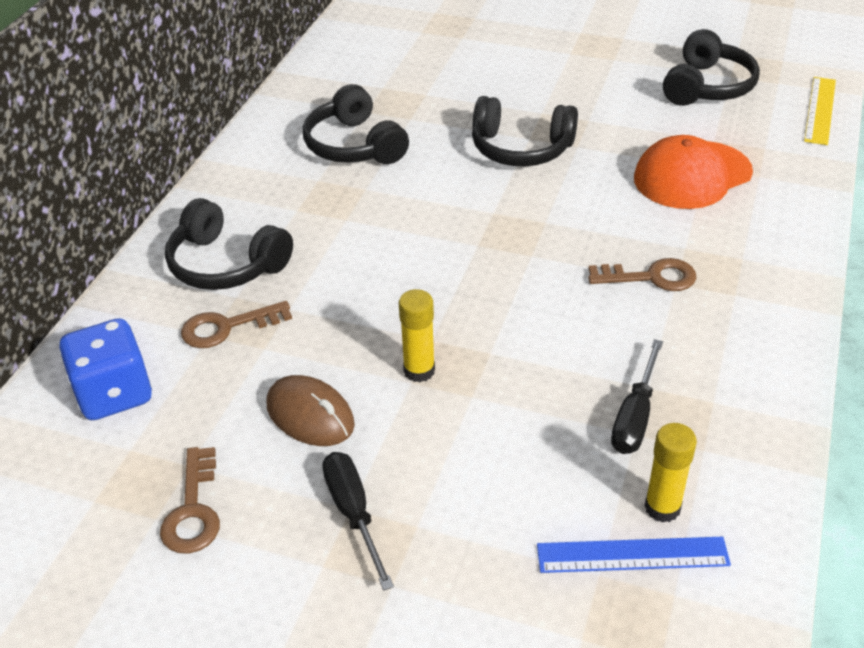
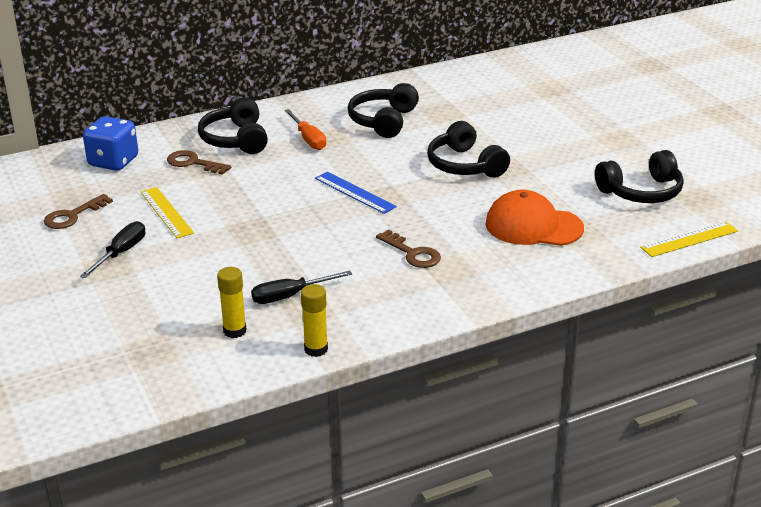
camera: 45 degrees right, 10 degrees down
(310, 415) = (166, 212): brown mouse -> yellow ruler
(311, 213) = (308, 139): none -> orange screwdriver
(419, 371) = (236, 224): yellow glue stick -> yellow glue stick (316, 349)
(632, 555) = (191, 336): blue ruler -> blue ruler (355, 192)

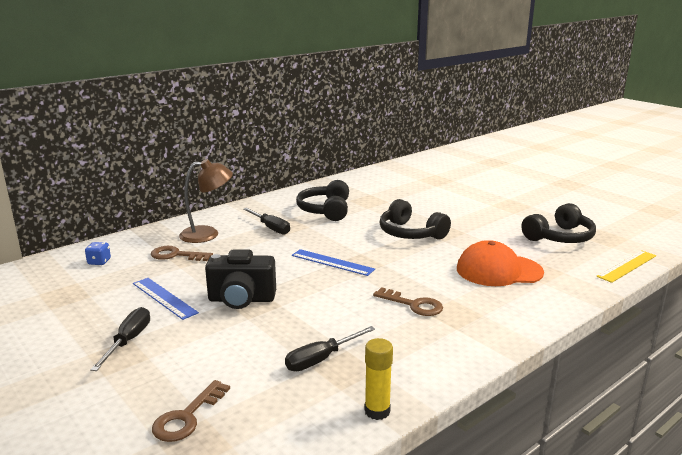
camera: 15 degrees left, 10 degrees down
(73, 216) = (68, 312): brown key -> brown key (187, 417)
(113, 162) = (99, 262): blue dice -> blue dice, size x0.49
(166, 212) = (164, 298): yellow ruler -> blue ruler
(234, 331) = (280, 404): yellow glue stick -> none
(236, 139) = (208, 234): black headphones -> brown lamp
(241, 224) = (241, 300): none -> black camera
(308, 139) = (271, 228): orange screwdriver -> black screwdriver

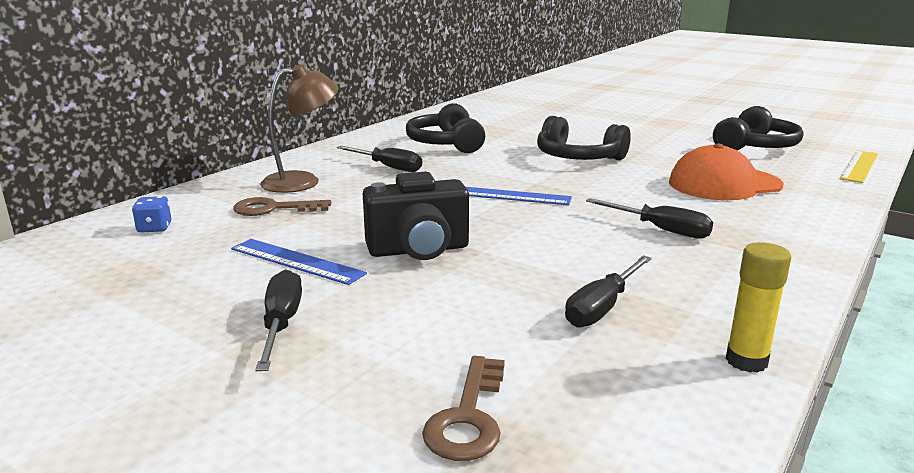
camera: 15 degrees left, 0 degrees up
(413, 305) = (660, 229): brown key -> black screwdriver

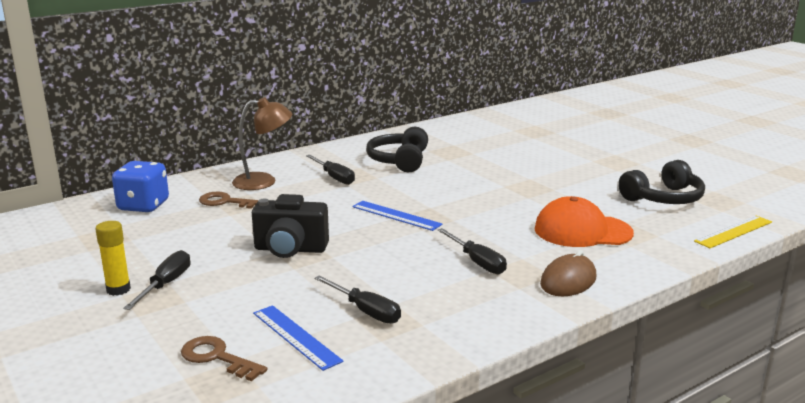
camera: 20 degrees right, 0 degrees up
(154, 228) = (143, 206): blue dice -> blue dice, size x2.05
(296, 261) = (208, 244): blue ruler -> blue ruler (296, 336)
(468, 417) = (217, 357): brown key -> brown key turned 90 degrees clockwise
(578, 157) = (491, 188): black headphones -> none
(602, 307) = (365, 311): black screwdriver -> black screwdriver turned 105 degrees counterclockwise
(746, 361) = (414, 362): yellow glue stick -> yellow glue stick (118, 289)
(781, 233) = (568, 281): none -> brown mouse

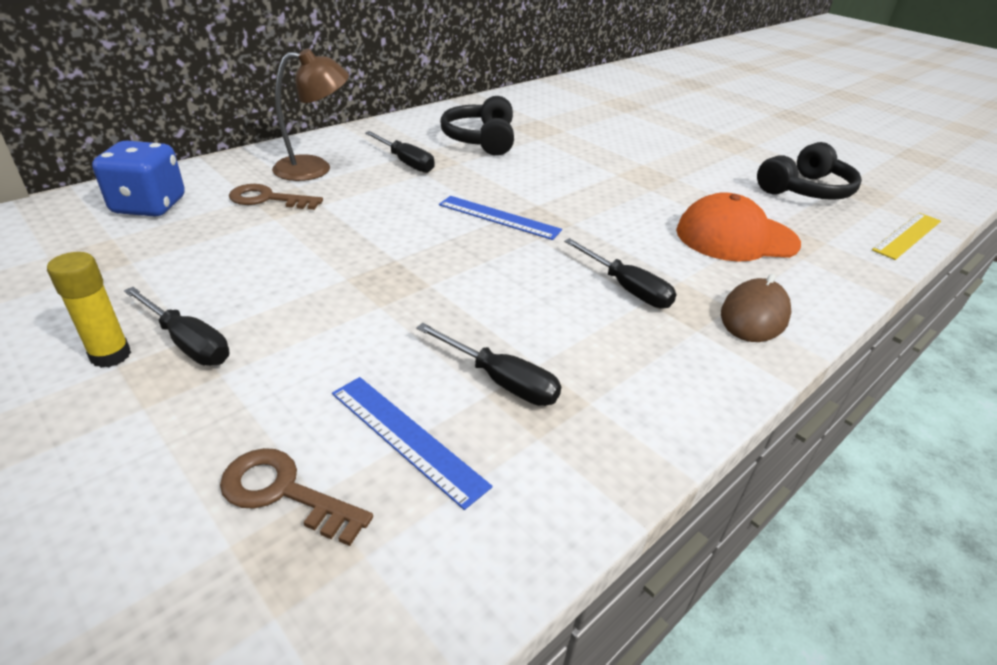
camera: 10 degrees left, 15 degrees up
(166, 284) = (188, 342): black screwdriver -> black screwdriver turned 120 degrees clockwise
(290, 249) = (368, 274): black camera -> none

